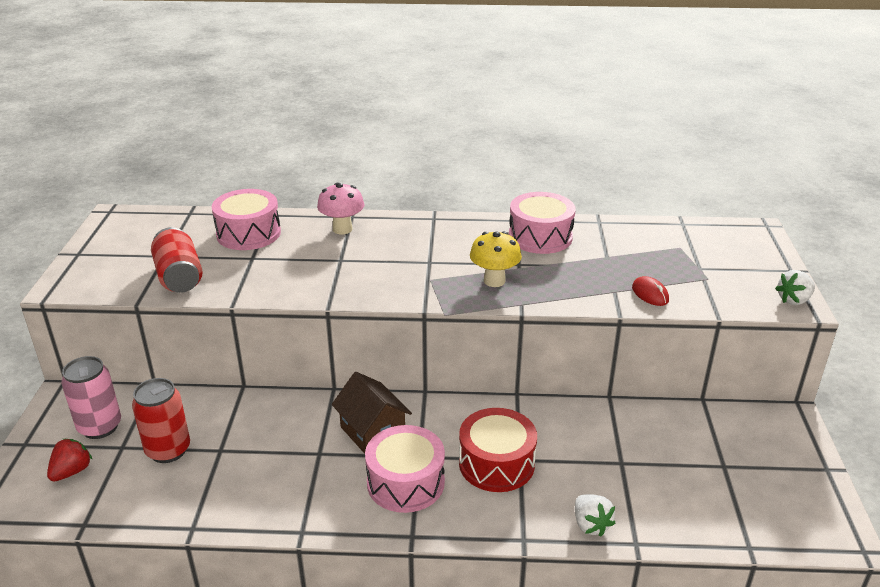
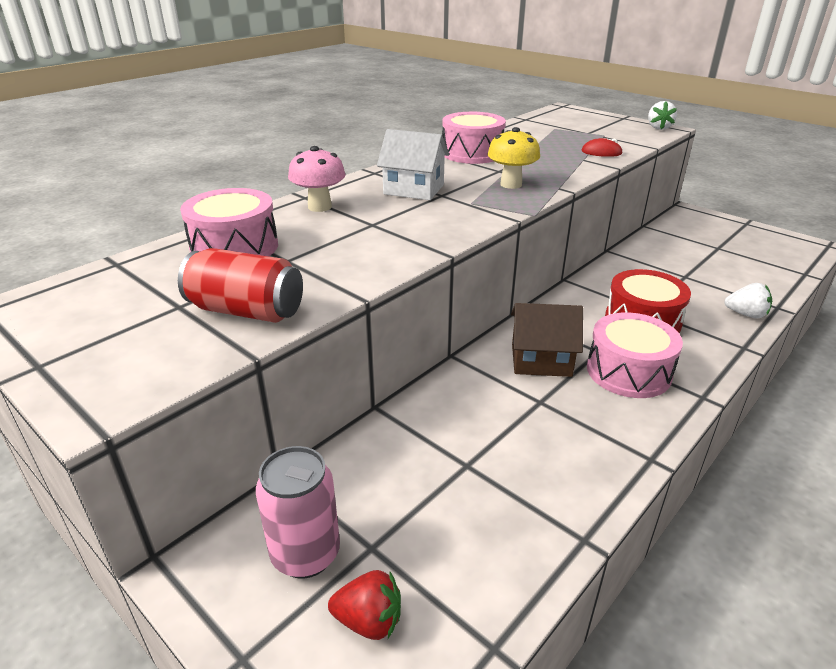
camera: 50 degrees left, 0 degrees up
(72, 471) = (369, 621): red strawberry -> red strawberry turned 120 degrees clockwise
(168, 450) = (424, 507): red can -> none
(423, 247) = (414, 189): none -> white house

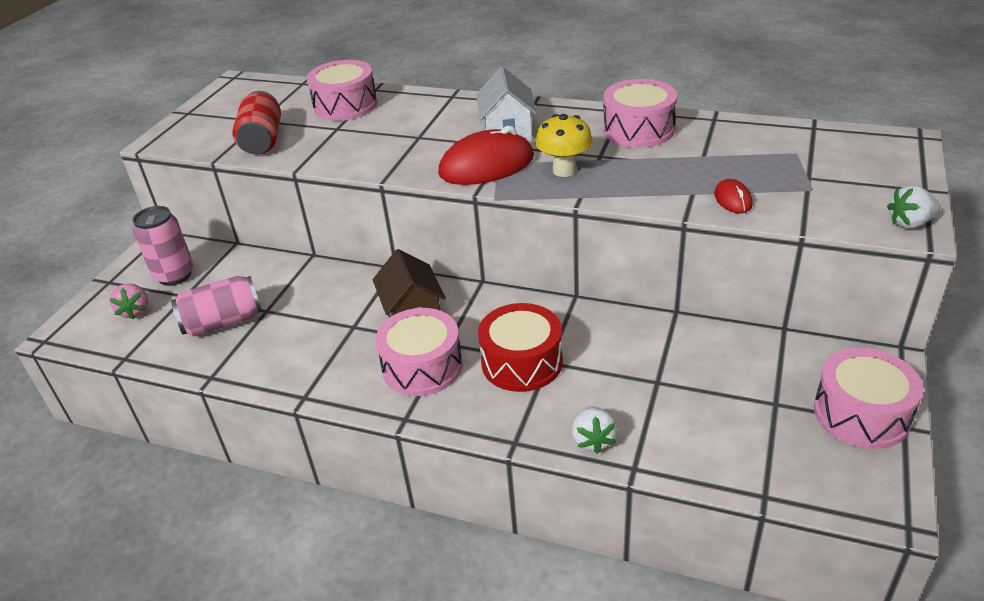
camera: 70 degrees right, 5 degrees up
(319, 207) = (436, 108): pink mushroom -> none
(369, 621) = (135, 311): red strawberry -> pink strawberry
(468, 510) = (223, 322): none -> pink can
(470, 207) = (486, 166): none -> red mouse
(733, 229) = (861, 414): none -> pink drum

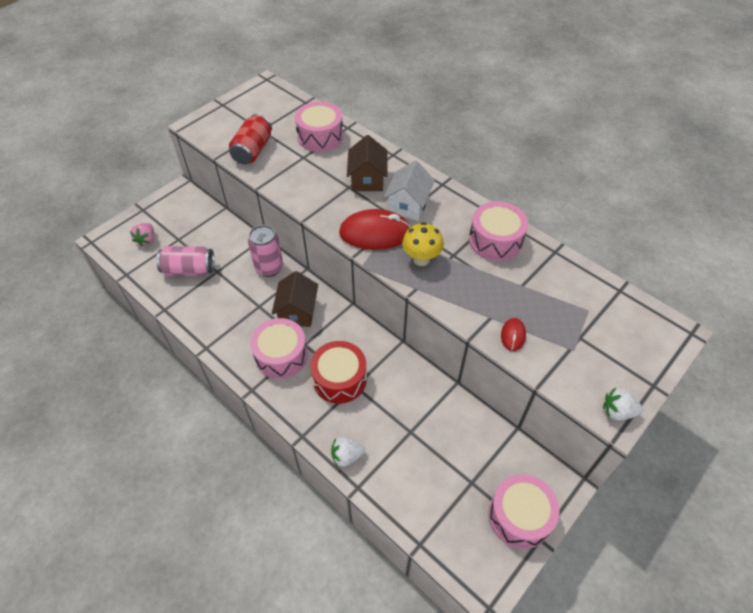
camera: 20 degrees right, 15 degrees up
(175, 275) = (180, 220): pink can -> pink can (269, 268)
(437, 124) = (367, 179): none -> brown house
(593, 440) = (346, 456): white strawberry -> white strawberry turned 60 degrees clockwise

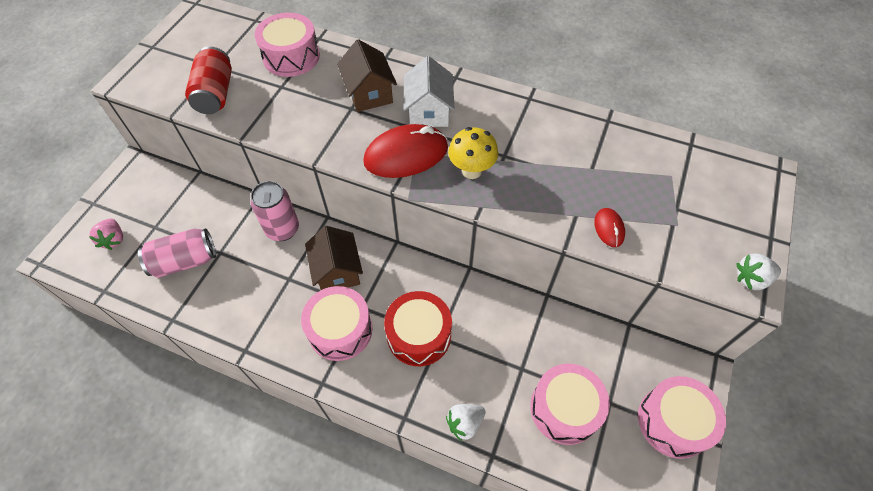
camera: 20 degrees left, 5 degrees up
(495, 240) = (541, 126): pink drum -> pink drum (564, 409)

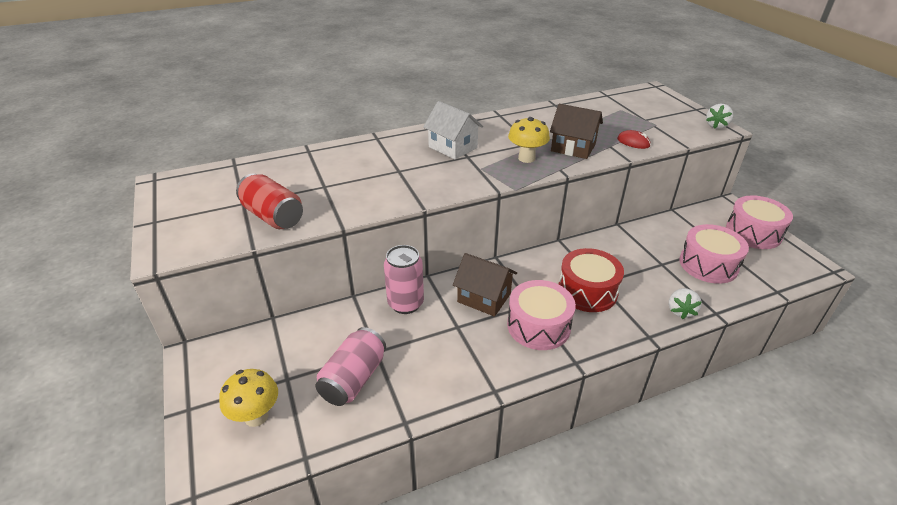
camera: 45 degrees left, 20 degrees down
(114, 239) = (256, 416): pink strawberry -> yellow mushroom
(291, 57) = (303, 169): pink drum -> none
(369, 93) = (398, 158): brown house -> brown house (573, 148)
(406, 155) = (476, 172): red mouse -> none

